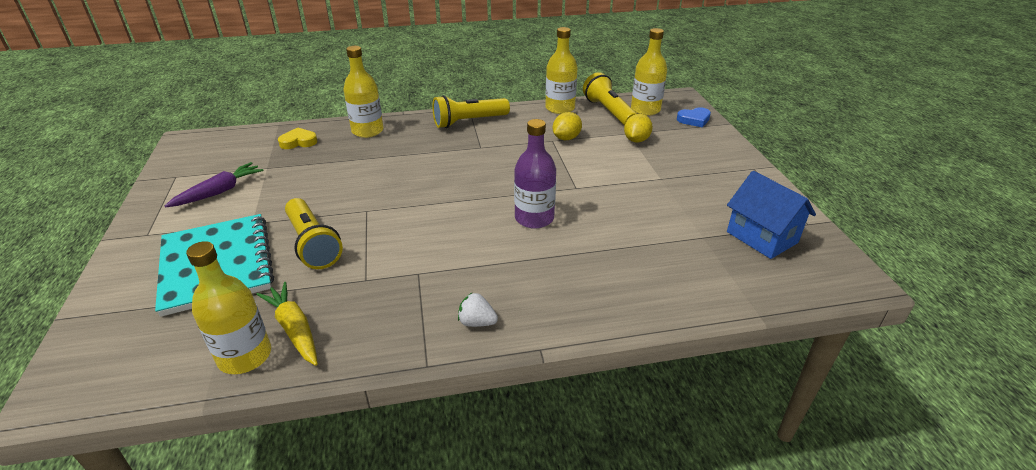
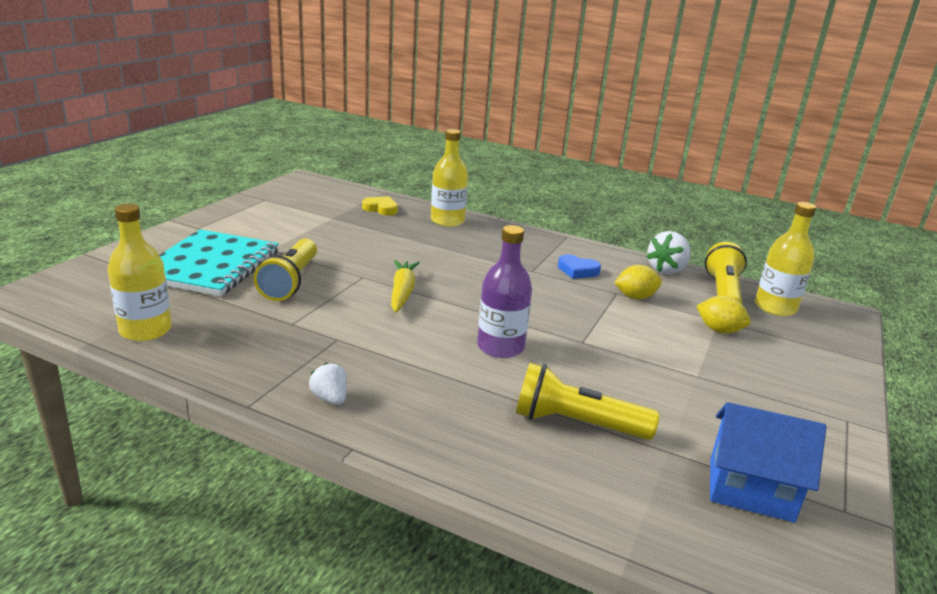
camera: 35 degrees right, 10 degrees down
(219, 192) = (278, 220): purple carrot -> none
(294, 329) = (198, 330): yellow carrot -> yellow carrot (402, 292)
(469, 122) = (550, 247): yellow flashlight -> yellow flashlight (576, 423)
(560, 108) = (667, 270): yellow bottle -> white strawberry
(636, 140) = (719, 330): yellow lemon -> yellow lemon turned 60 degrees clockwise
(694, 120) = (830, 341): blue heart -> blue heart (577, 270)
(762, 237) = (750, 489): blue house -> blue house turned 75 degrees counterclockwise

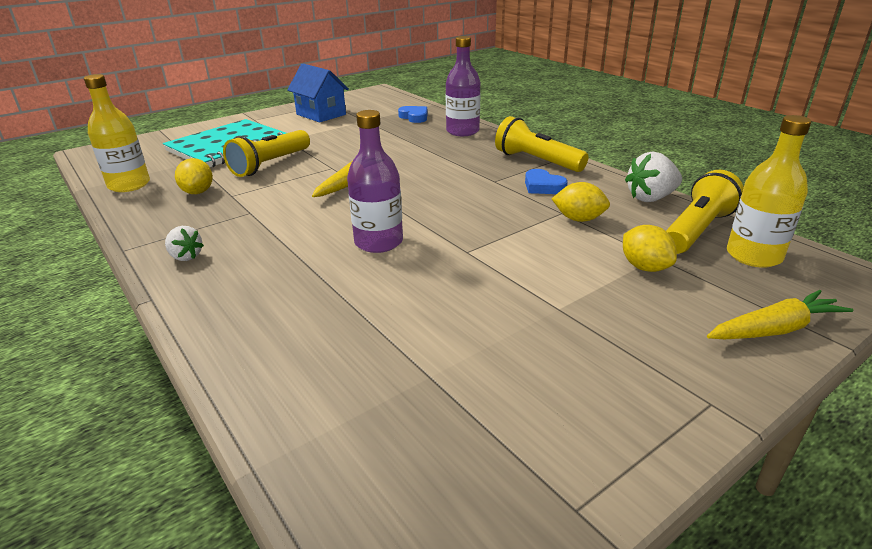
camera: 30 degrees right, 5 degrees up
(247, 326) = (198, 192): none -> yellow lemon
(330, 398) = (185, 256): white strawberry -> white strawberry turned 135 degrees clockwise
(381, 209) = (414, 117): yellow heart -> blue heart
(447, 221) = (462, 131): yellow bottle -> purple bottle
(576, 423) = (366, 325): yellow flashlight -> yellow flashlight (537, 161)
(750, 489) = (476, 444): blue house -> blue house (321, 114)
(834, 360) = (774, 329): none -> yellow carrot

